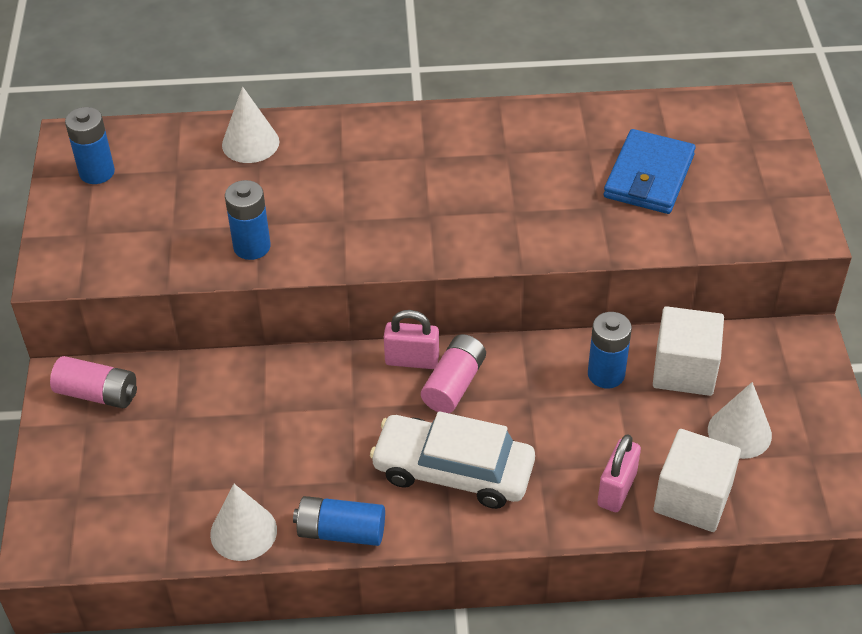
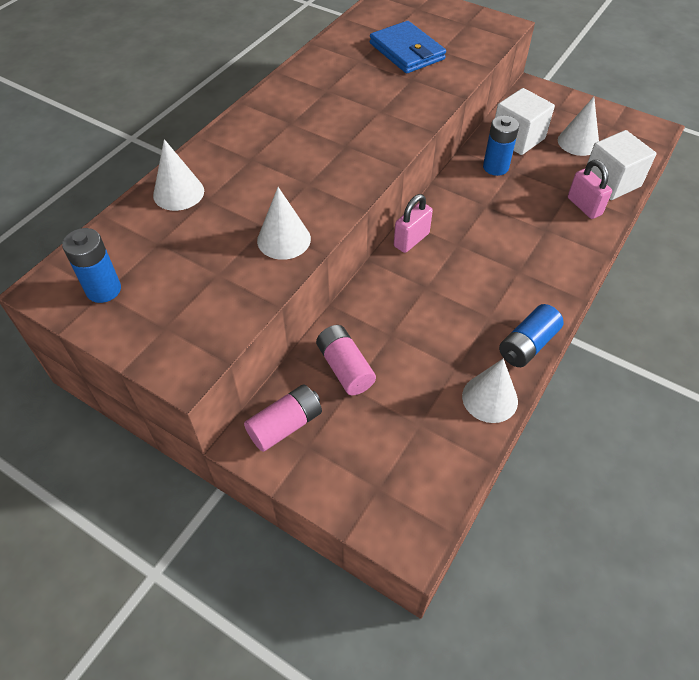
camera: 55 degrees left, 5 degrees up
(252, 247) = (284, 239): blue battery -> white cone
(453, 470) = (517, 266): white car -> none
(454, 384) = (448, 231): pink battery -> pink battery (345, 368)

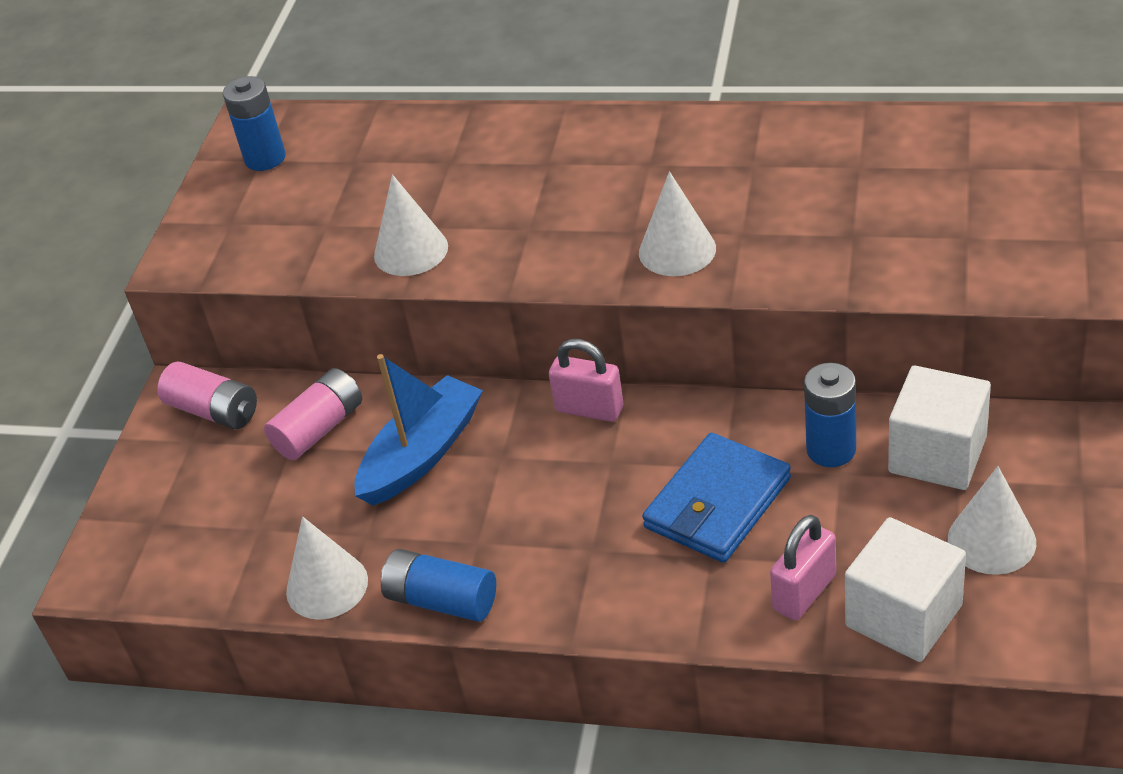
camera: 75 degrees right, 10 degrees down
(178, 193) = (448, 137): white cone -> white cone (677, 250)
(401, 322) = (422, 454): none -> blue boat
(406, 51) = (928, 203): blue wallet -> blue wallet (717, 503)

